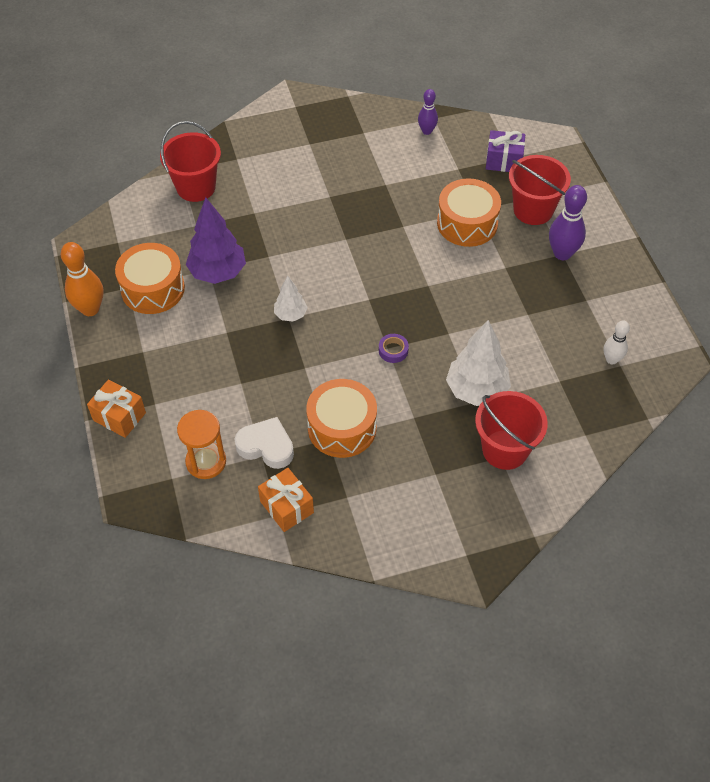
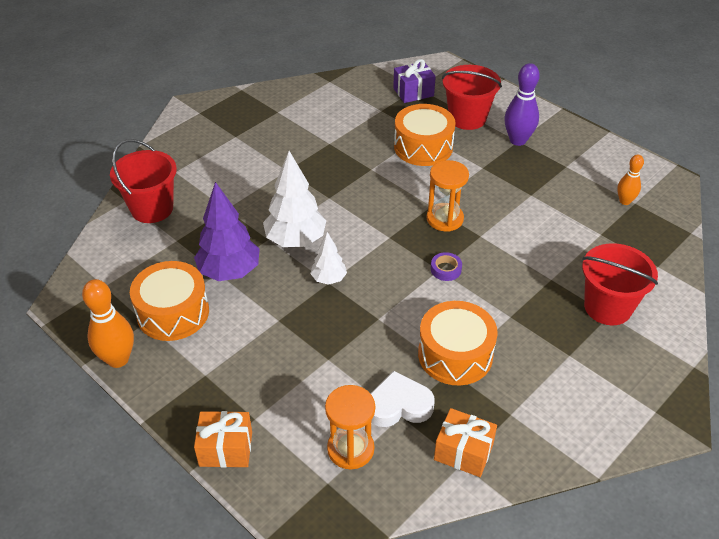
camera: 30 degrees left, 10 degrees down
(427, 131) = (332, 92): purple bowling pin -> none
(430, 303) = (445, 219): none -> orange hourglass
(476, 390) = (543, 270): white tree -> white tree (296, 240)
(611, 359) = (625, 201): white bowling pin -> orange bowling pin

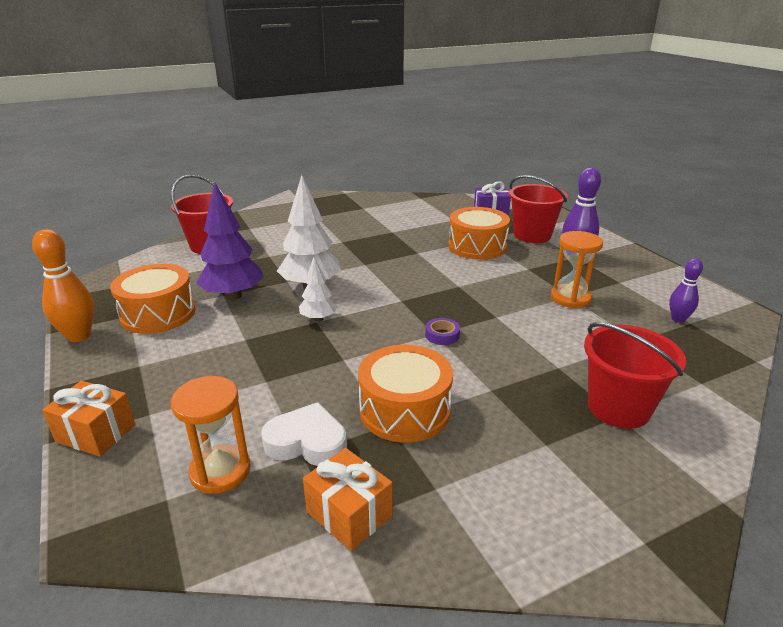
camera: 20 degrees right, 15 degrees down
(445, 219) = (466, 297): orange hourglass -> orange hourglass (570, 298)
(625, 201) = (678, 319): orange bowling pin -> purple bowling pin

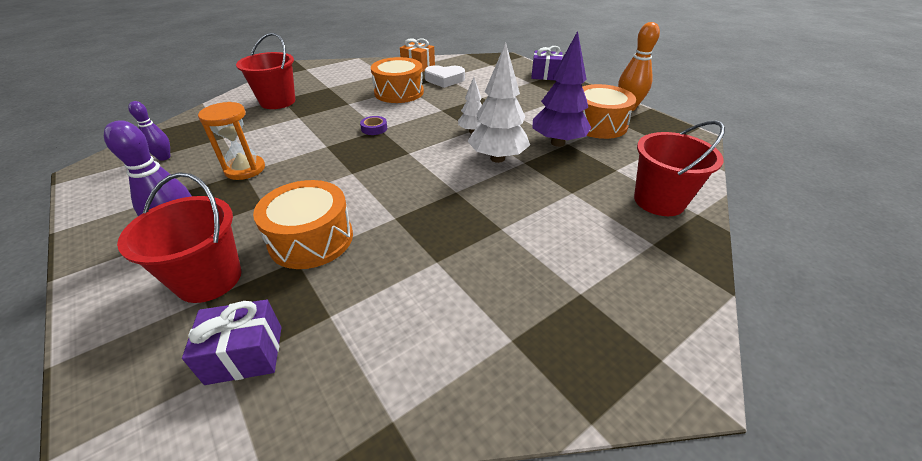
camera: 170 degrees right, 10 degrees up
(96, 433) = (545, 75): orange gift -> purple gift
(220, 471) = (477, 71): orange hourglass -> none

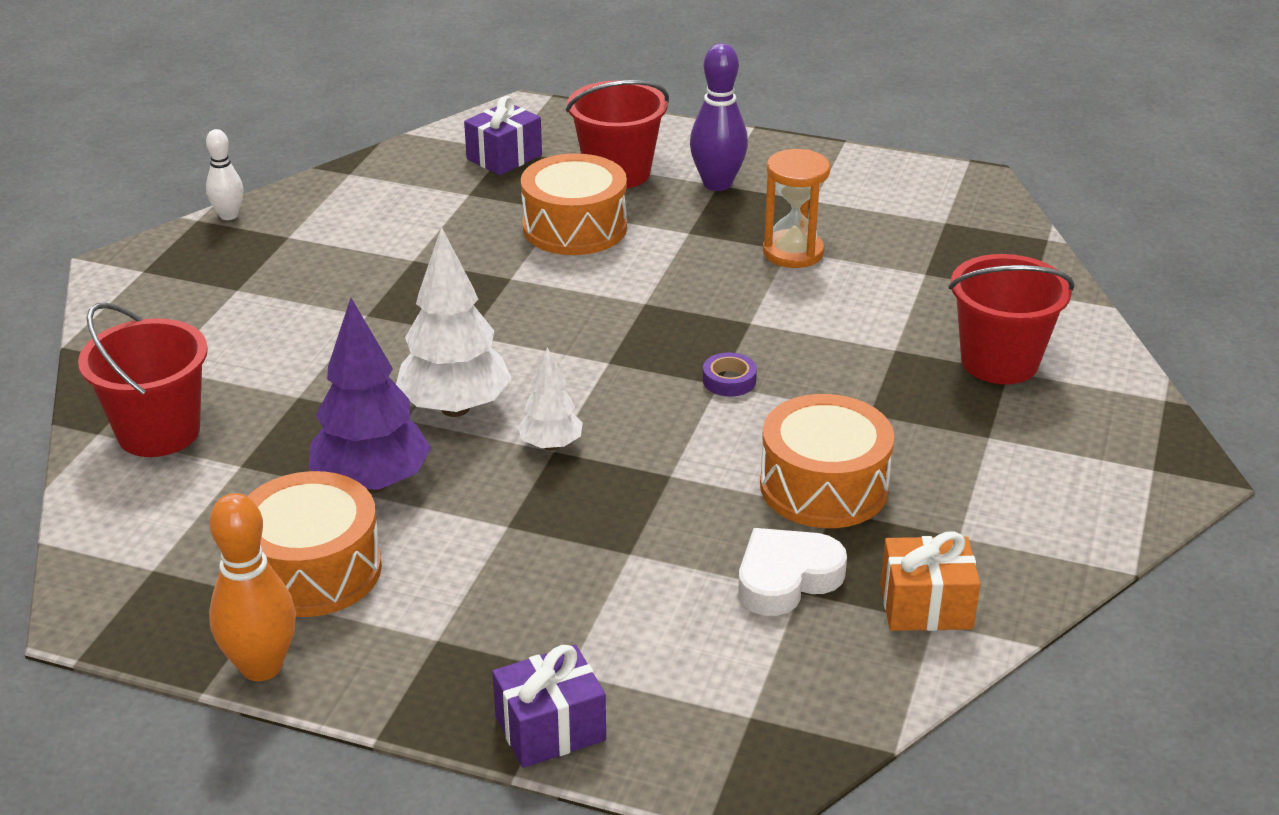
camera: 145 degrees right, 5 degrees down
(164, 157) = (929, 223): purple bowling pin -> none
(555, 411) = (228, 215): none -> white bowling pin

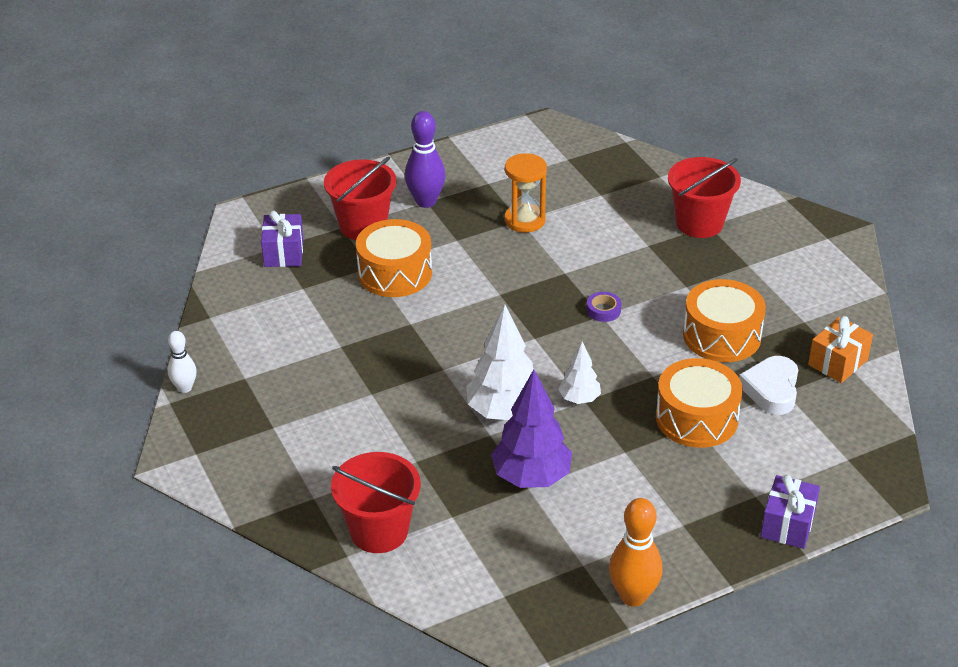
camera: 45 degrees left, 5 degrees up
(313, 570) = (578, 537): orange drum -> orange drum (696, 418)

